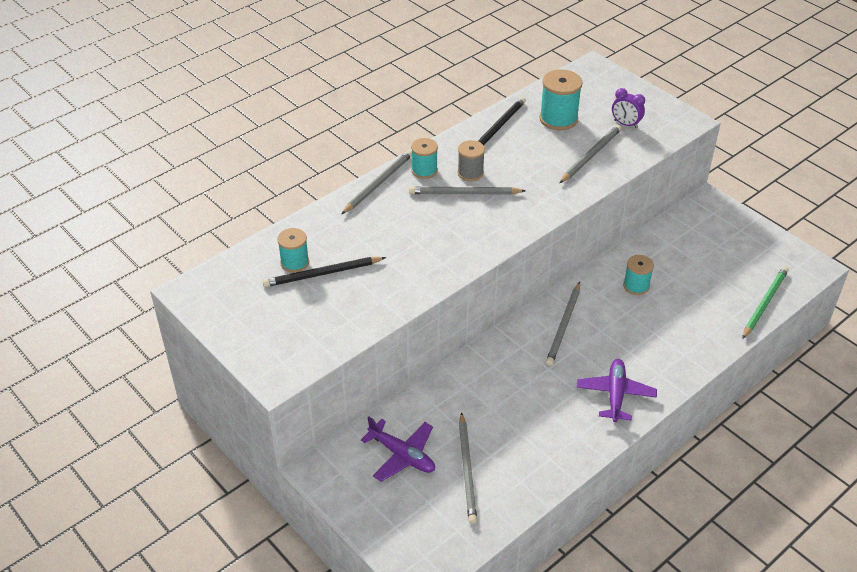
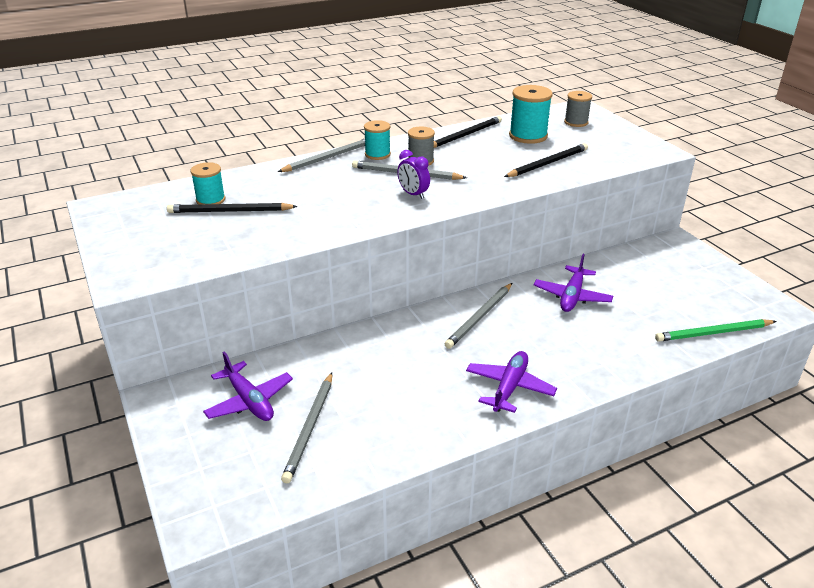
camera: 15 degrees right, 10 degrees down
(591, 155) = (548, 163): grey pencil -> black pencil
(597, 91) = (576, 122): none -> grey spool
(625, 124) = (594, 146): purple clock -> purple clock (413, 194)
(636, 286) = (572, 296): turquoise spool -> purple plane
(764, 303) = (713, 333): green pencil -> green pencil turned 150 degrees counterclockwise

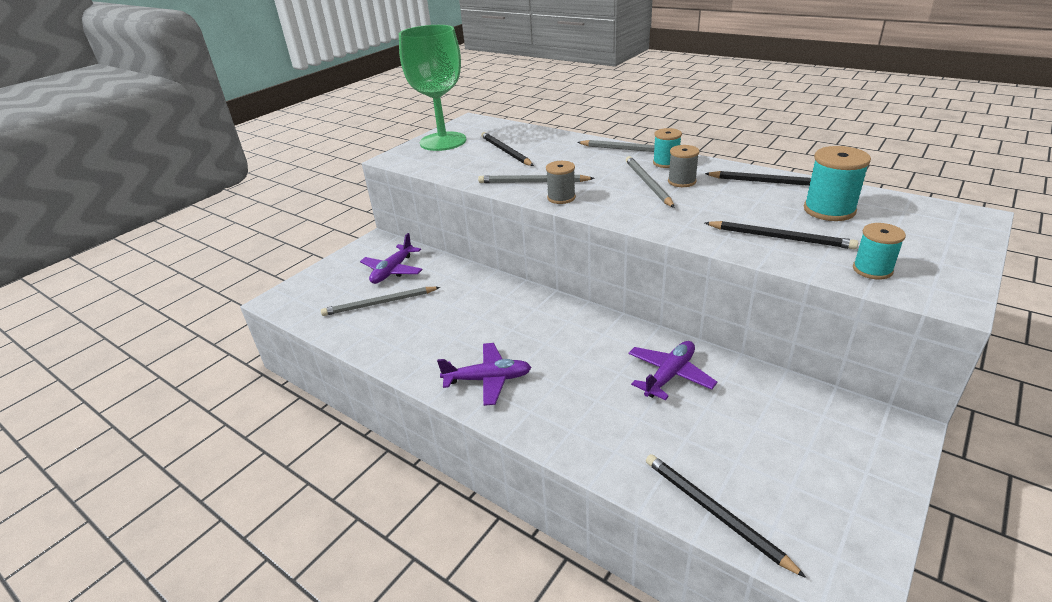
camera: 65 degrees right, 0 degrees up
(133, 238) = (443, 141): none -> green goblet
(210, 200) = (514, 141): turquoise spool -> turquoise spool (872, 269)
(413, 194) = (615, 198): purple clock -> none
(479, 317) = (575, 330): grey pencil -> grey pencil (533, 182)
(572, 296) = (669, 375): purple plane -> purple plane turned 135 degrees clockwise
(576, 122) = (922, 225): grey spool -> grey spool (561, 198)
(713, 333) = (714, 512): green pencil -> black pencil

